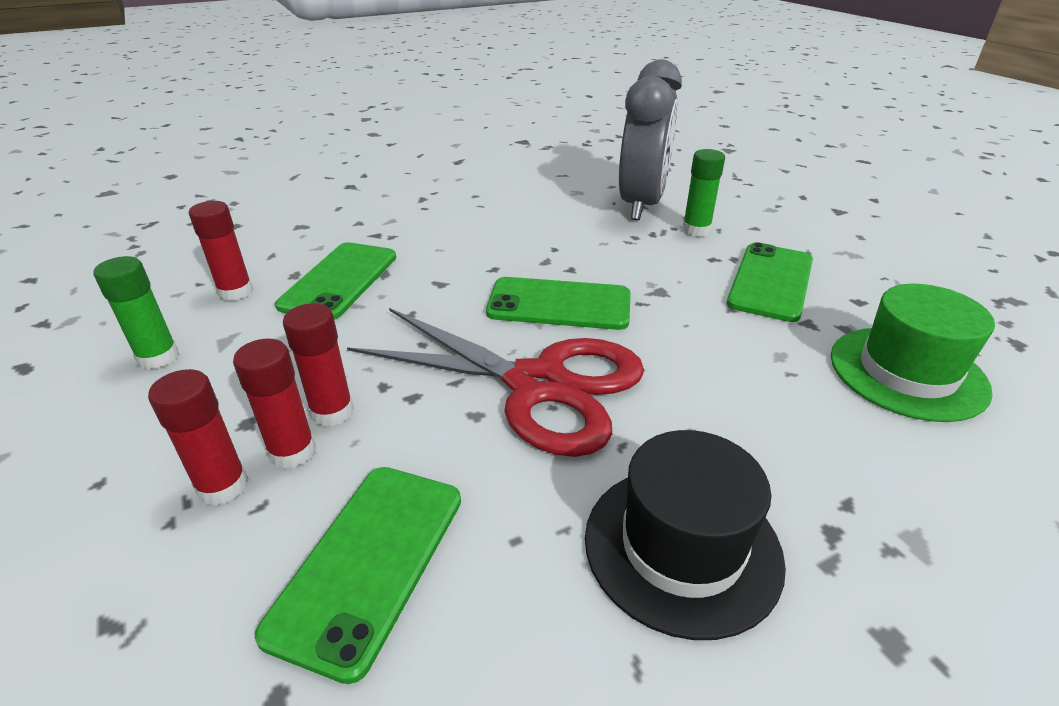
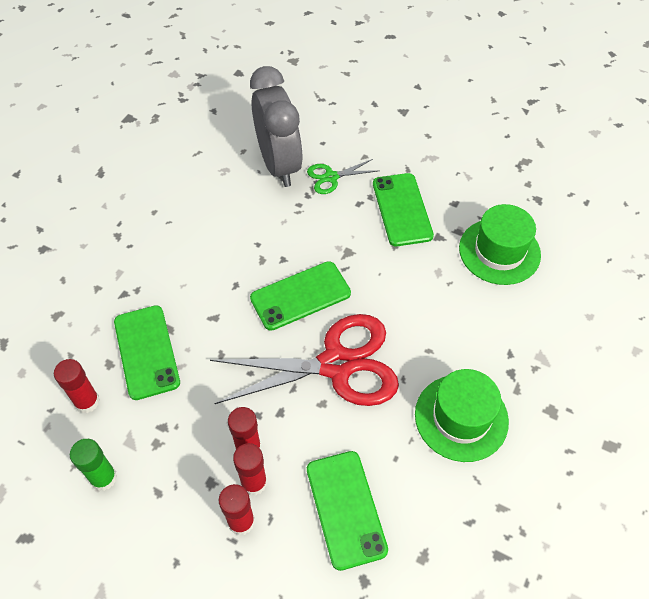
camera: 35 degrees left, 20 degrees up
(682, 547) = (461, 417): black hat -> green hat
(696, 230) = (331, 177): green glue stick -> green scissors

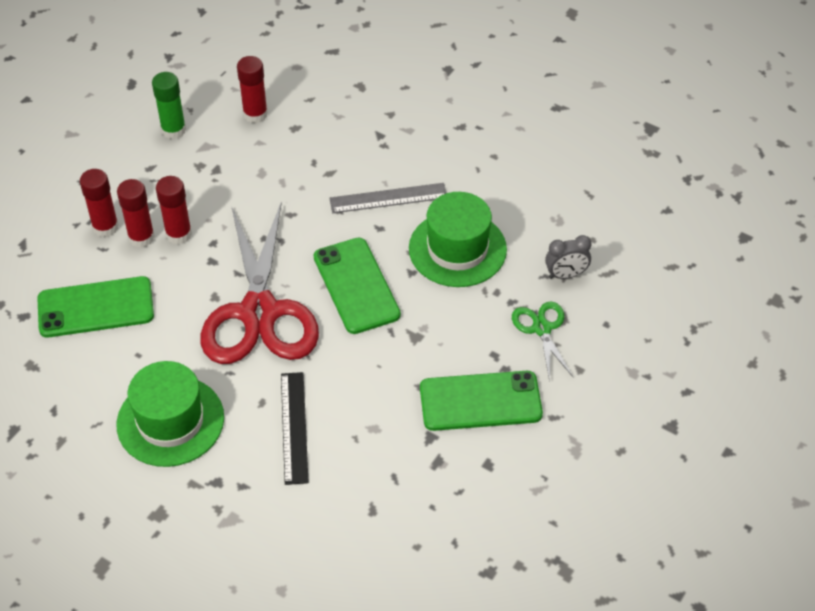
camera: 95 degrees right, 5 degrees down
(146, 352) = (304, 155): green phone -> none
(201, 281) = (388, 198): none -> grey ruler
(279, 165) = (566, 275): grey clock -> grey clock, size x0.40
(448, 324) = (294, 427): none -> black ruler
(499, 251) = (399, 504): green hat -> green hat (457, 249)

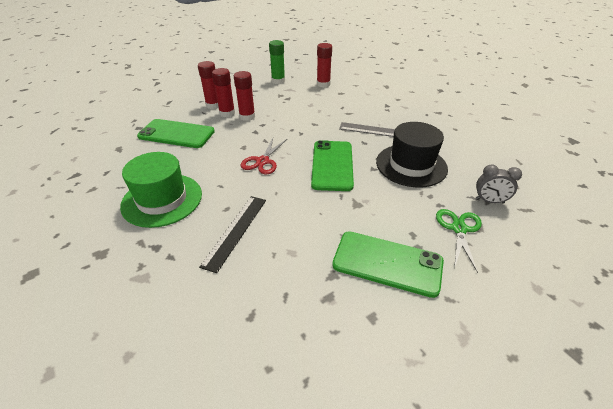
camera: 25 degrees right, 10 degrees down
(259, 312) = (262, 161): red scissors -> red scissors, size x0.46
(457, 249) = (411, 165): green hat -> black hat

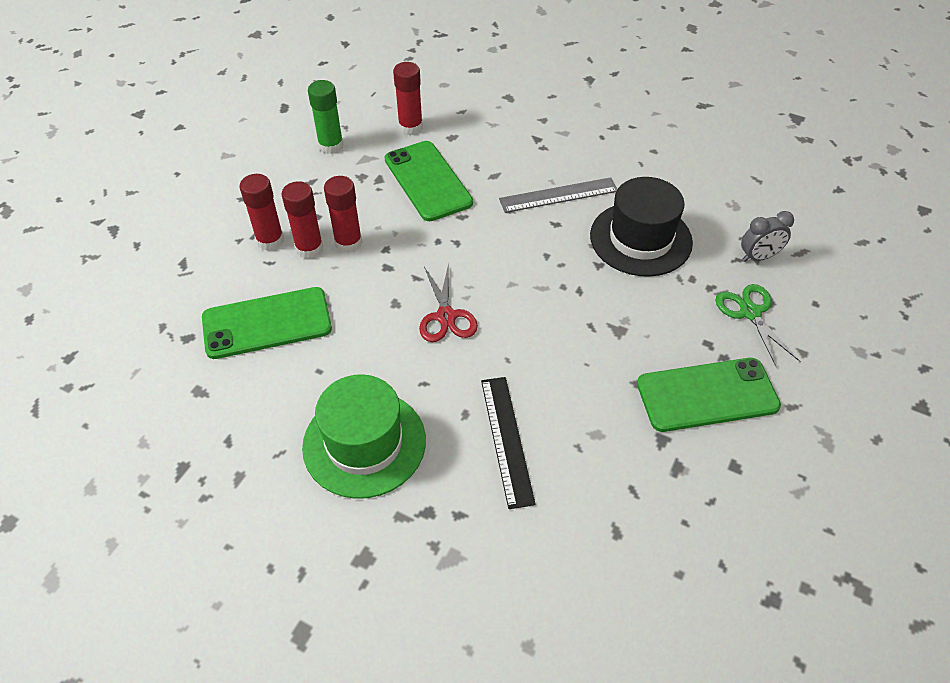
camera: 30 degrees left, 10 degrees up
(332, 165) = (544, 282): green phone -> green phone (427, 181)

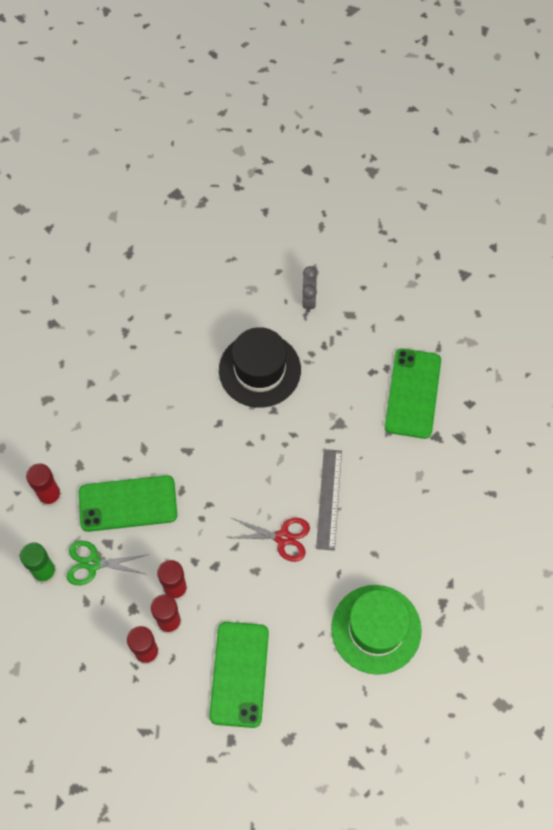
camera: 70 degrees left, 15 degrees up
(506, 440) = (404, 534): black ruler -> none
(558, 195) = (188, 408): grey ruler -> grey ruler (329, 499)
(750, 312) = (356, 332): green scissors -> green scissors (93, 563)

